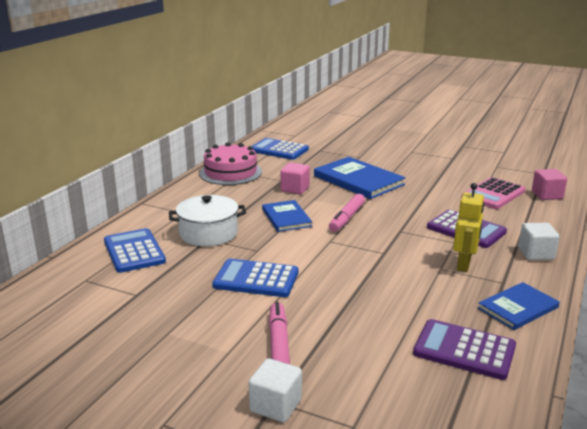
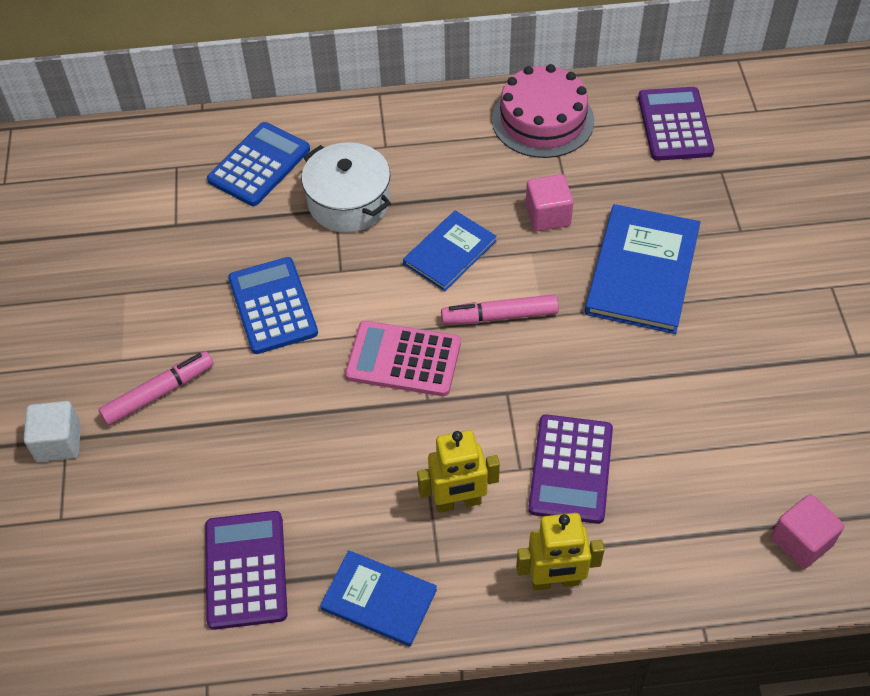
camera: 60 degrees right, 30 degrees up
(279, 150) = (674, 125): blue calculator -> purple calculator
(493, 194) = (739, 463): pink calculator -> pink calculator (403, 359)
(536, 254) = (555, 581): white cube -> yellow robot

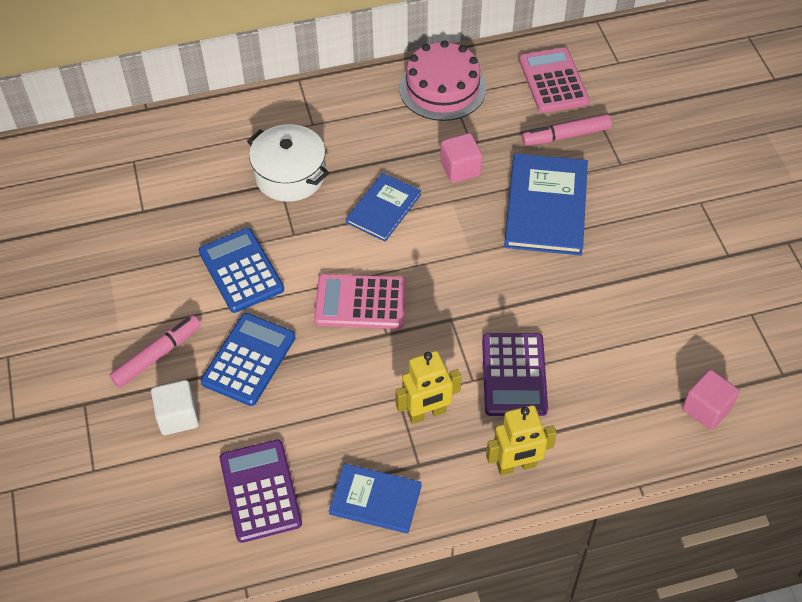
camera: 10 degrees left, 0 degrees up
(59, 442) = (78, 407): white cube -> white cube (178, 416)
(259, 165) = (206, 151): blue calculator -> blue calculator (248, 360)
(499, 316) = (434, 257): pink marker -> pink marker (566, 136)
(674, 125) = (553, 81): purple calculator -> pink calculator

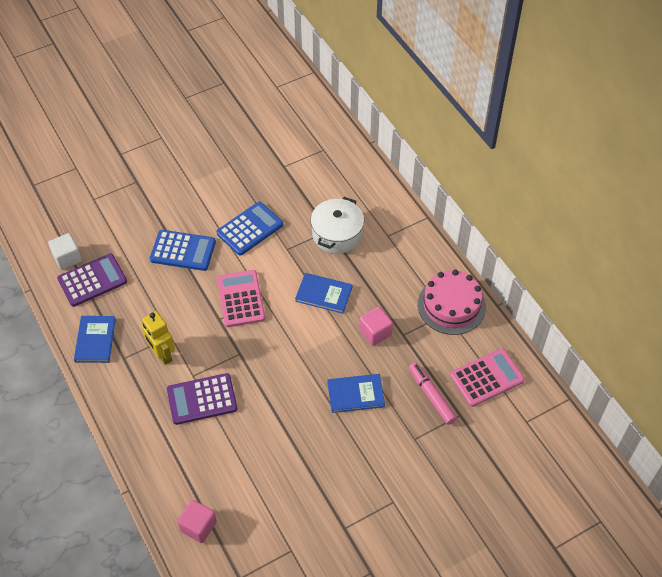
camera: 75 degrees right, 0 degrees up
(157, 355) = (176, 205): pink marker -> none
(178, 416) = (135, 227): white cube -> white cube (67, 258)
(516, 466) = (131, 413): yellow robot -> none
(546, 207) = (355, 394): blue book -> blue book, size x0.61

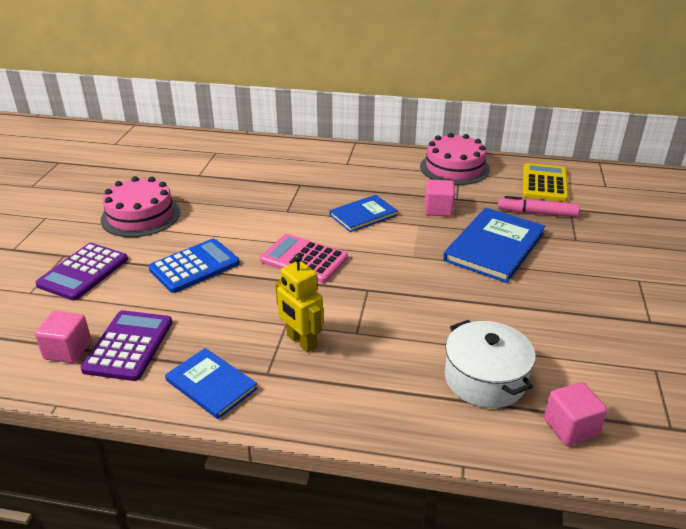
camera: 50 degrees left, 20 degrees down
(67, 258) = (68, 350): white cube -> pink cube
(162, 354) = (301, 341): yellow robot -> yellow robot turned 45 degrees clockwise
(202, 399) = (395, 341): purple calculator -> purple calculator (83, 272)
(207, 180) = (140, 216): none -> pink cake
(250, 229) = (234, 219): blue calculator -> none
(337, 234) = (310, 183): white pot -> white pot (485, 379)
(355, 394) = (494, 247): blue book -> blue book, size x1.63
(487, 378) = (544, 183): pink calculator -> yellow calculator

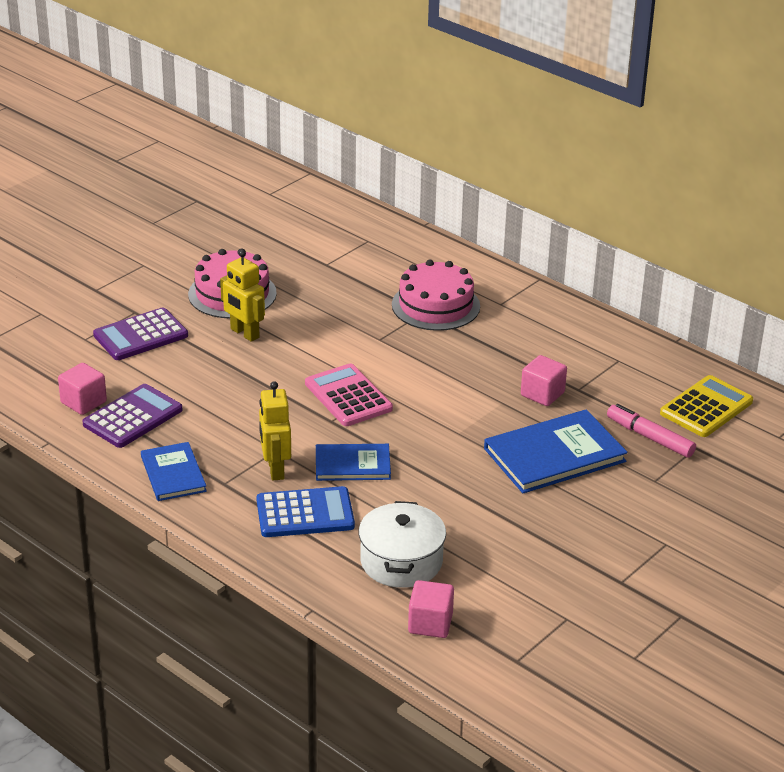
camera: 30 degrees right, 0 degrees up
(176, 241) = (244, 333): none -> yellow robot
(194, 266) = (241, 366): blue calculator -> blue calculator (305, 513)
(363, 215) = (454, 372): blue book -> blue book (352, 465)
(454, 168) = (621, 352): pink cake -> pink cake (435, 305)

